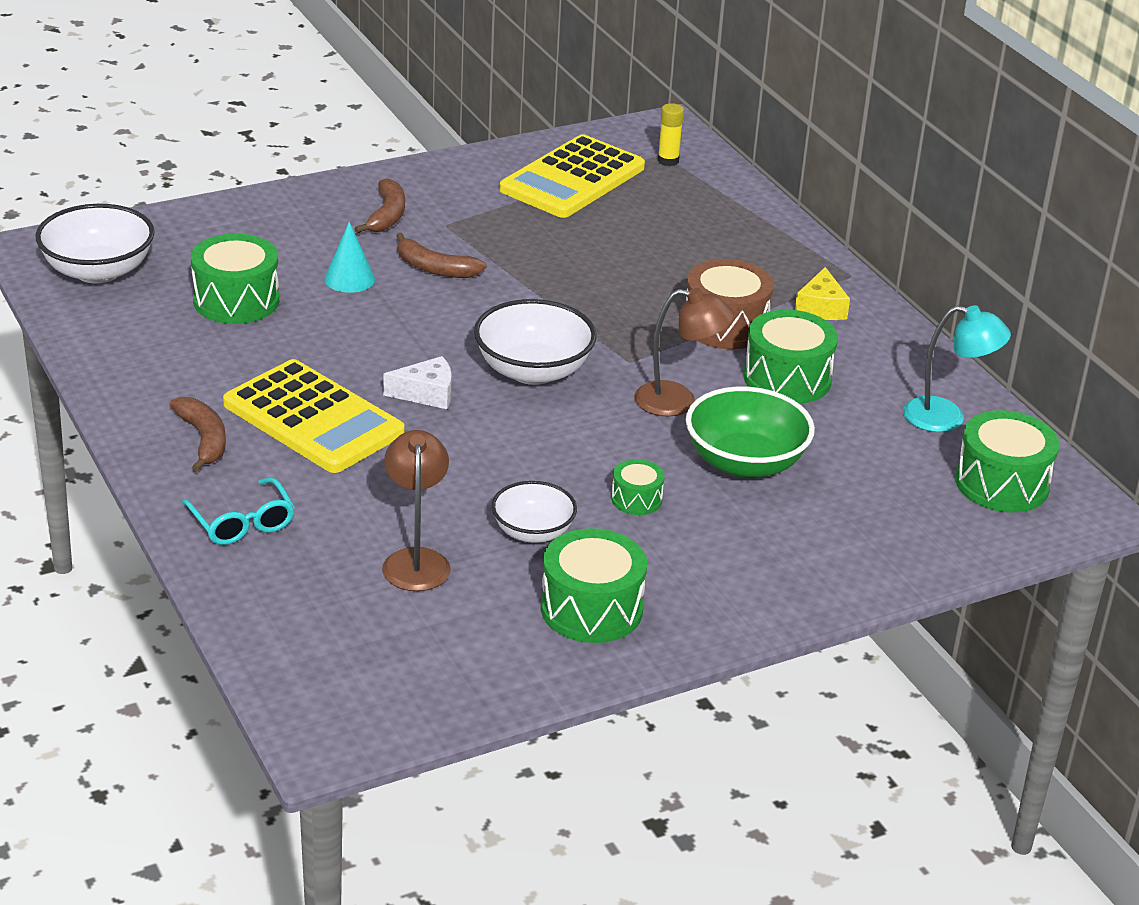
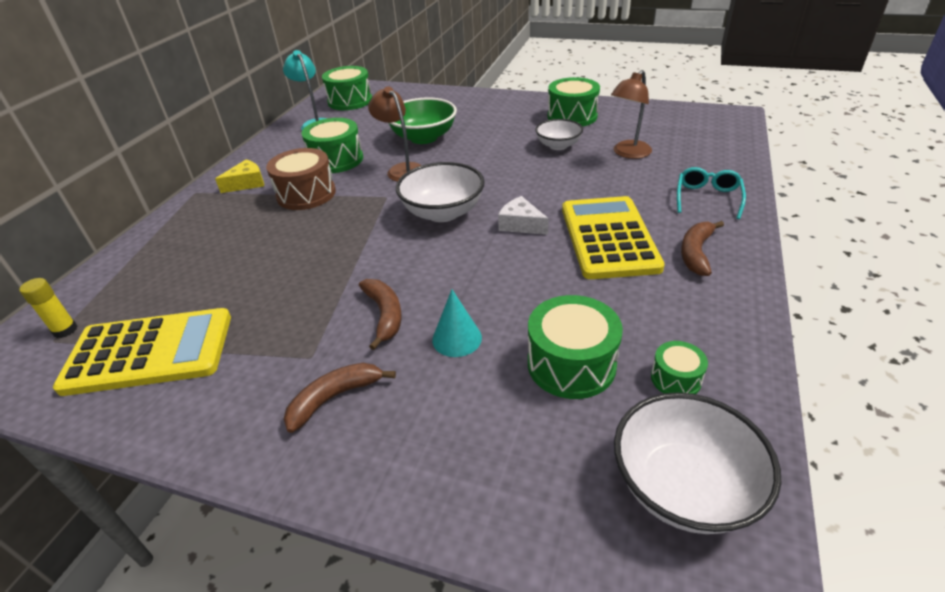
camera: 130 degrees left, 5 degrees up
(636, 499) = (493, 141): green drum -> green drum (675, 379)

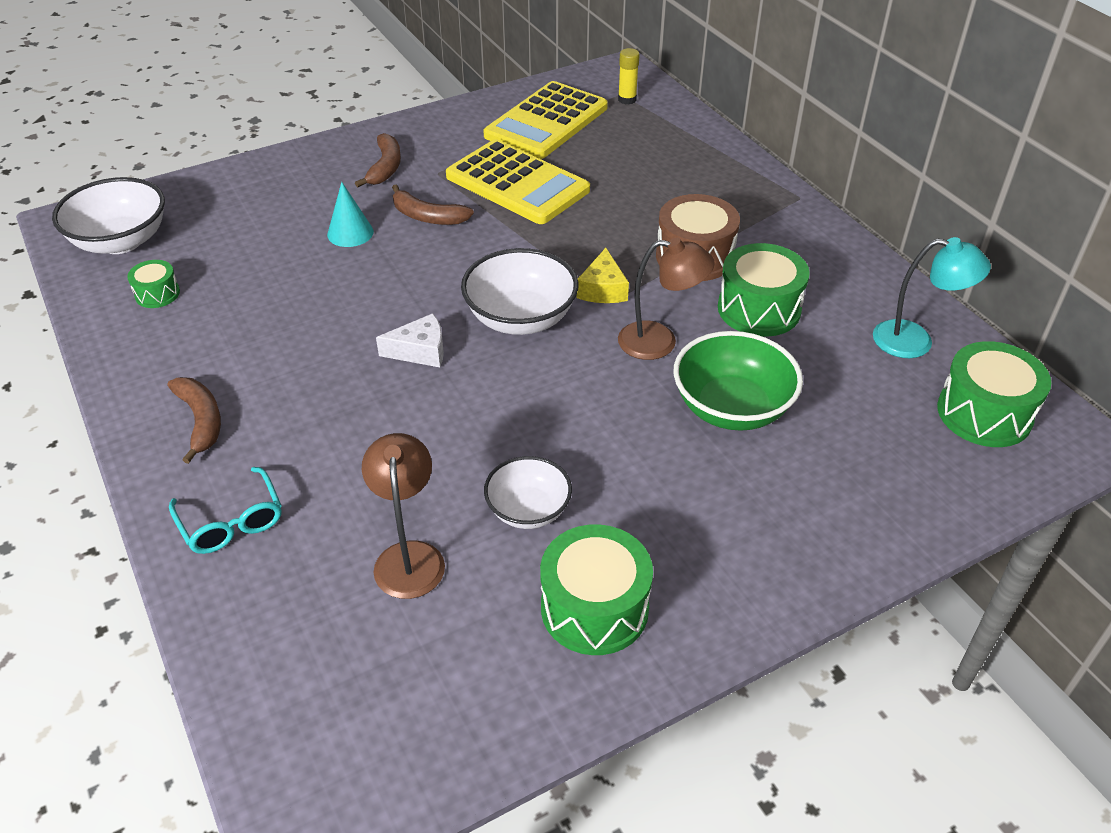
camera: 130 degrees right, 5 degrees up
(247, 183) = (778, 231): yellow cheese -> yellow cheese (602, 289)
(571, 364) = (245, 263): green drum -> none
(608, 238) = (310, 388): yellow calculator -> yellow calculator (517, 183)

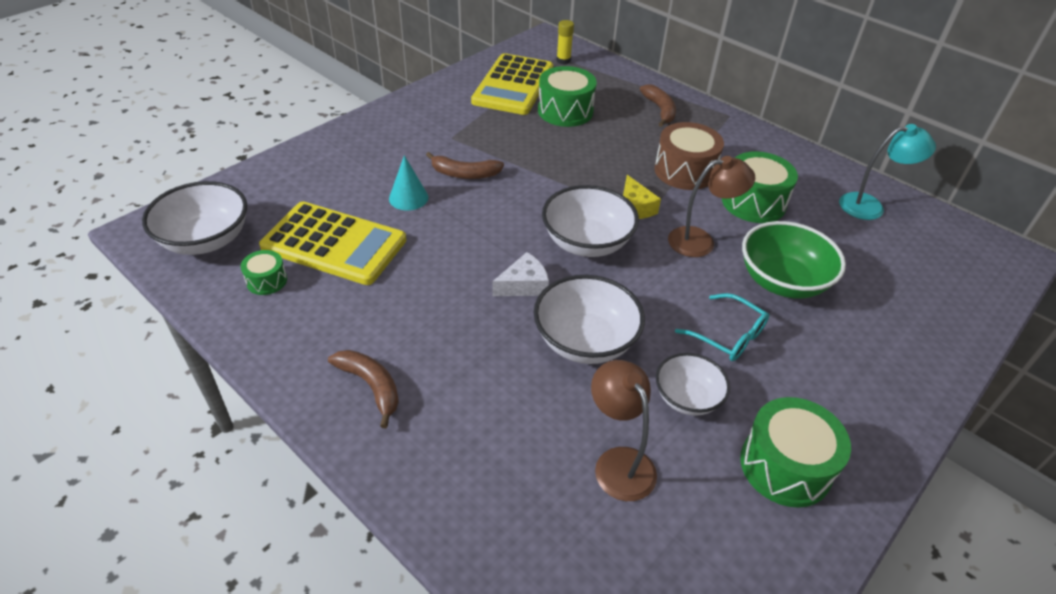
camera: 20 degrees left, 0 degrees up
(232, 522) = (451, 472): turquoise glasses -> turquoise glasses (729, 336)
(385, 167) = (406, 139): brown banana -> brown banana (660, 110)
(451, 425) = (585, 341): none -> white bowl
(517, 183) = (520, 136): yellow calculator -> yellow calculator (334, 244)
(984, 413) = (946, 249): green drum -> green drum (565, 111)

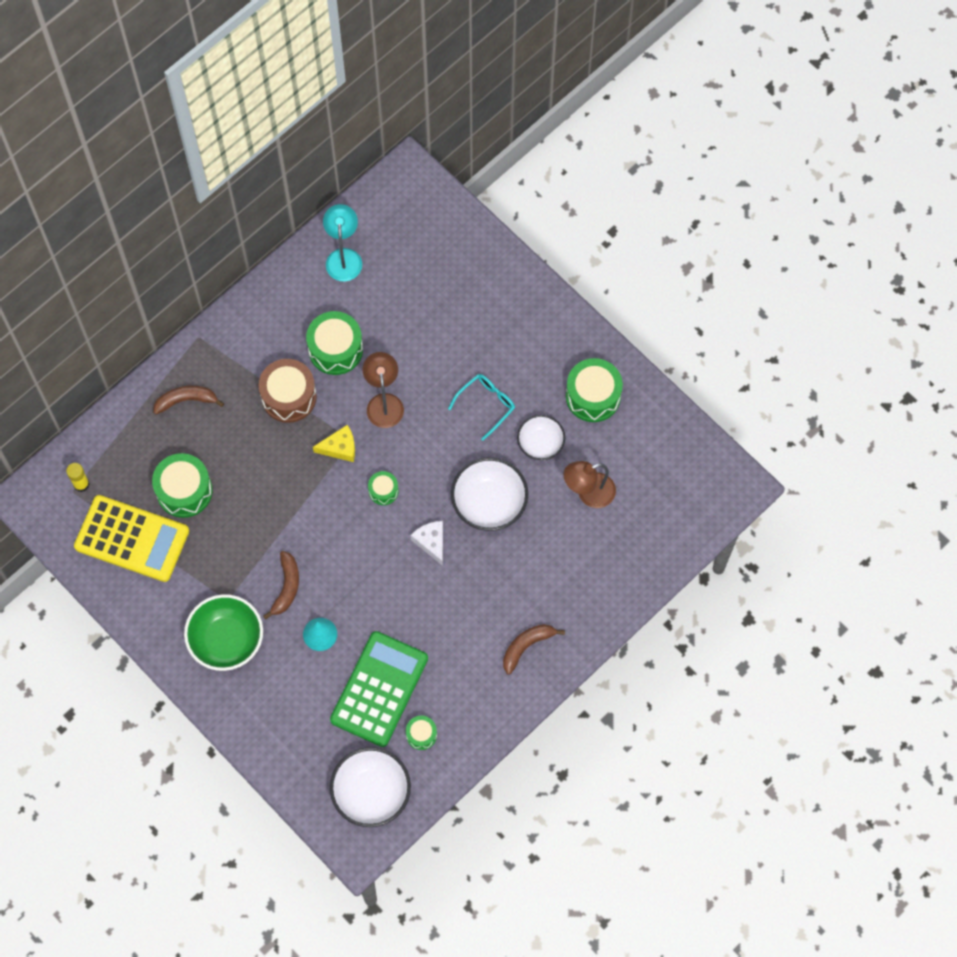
camera: 85 degrees left, 25 degrees up
(334, 244) = (379, 689): yellow calculator -> green calculator
(586, 242) = (383, 491): white bowl -> green drum
(782, 281) = (432, 353): green bowl -> green bowl (226, 640)

